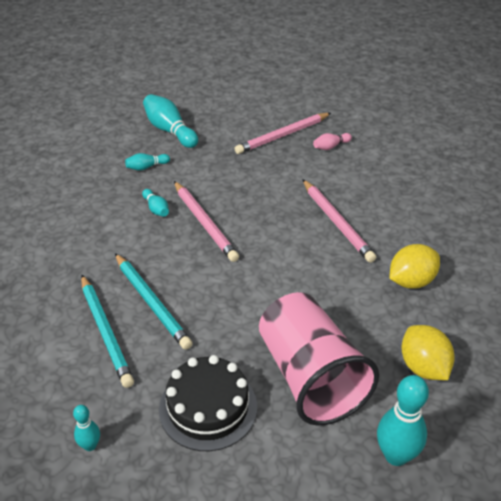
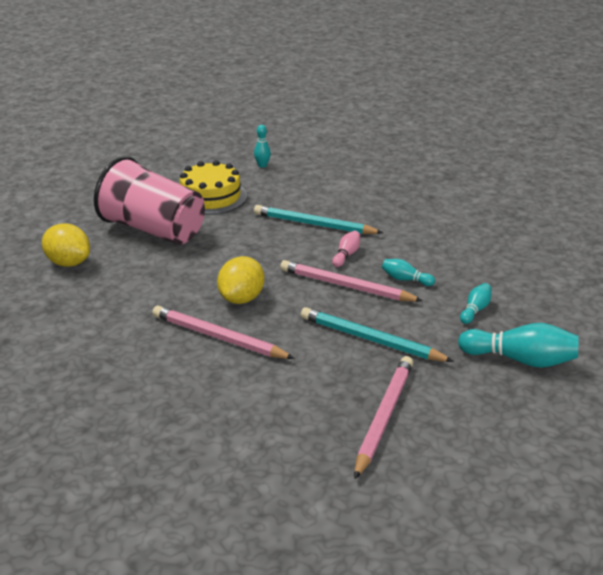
camera: 145 degrees right, 10 degrees down
(106, 332) = (323, 202): turquoise pencil -> turquoise pencil (370, 339)
(208, 407) = (211, 197): black cake -> yellow cake
(331, 146) = (306, 429): pink bowling pin -> pink bowling pin (346, 255)
(396, 455) = (69, 218): turquoise bowling pin -> none
(411, 281) = (107, 315): yellow lemon -> yellow lemon (241, 298)

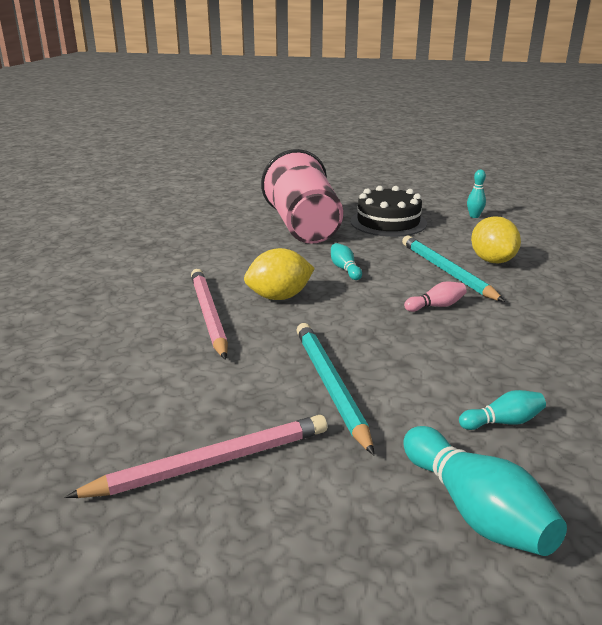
camera: 45 degrees right, 5 degrees down
(68, 263) = (209, 225): yellow lemon -> yellow lemon (492, 260)
(211, 197) = (388, 222): yellow cake -> black cake
(346, 286) = (389, 330): pink pencil -> none
(405, 279) = (464, 353): turquoise bowling pin -> turquoise bowling pin (345, 269)

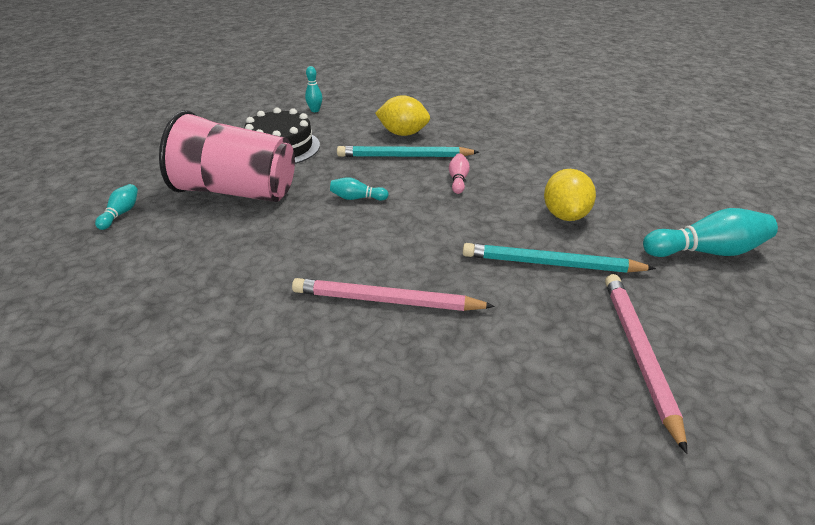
camera: 65 degrees left, 10 degrees up
(279, 297) = (383, 248): yellow lemon -> yellow lemon (565, 215)
(503, 422) = (621, 210): turquoise bowling pin -> turquoise bowling pin (121, 213)

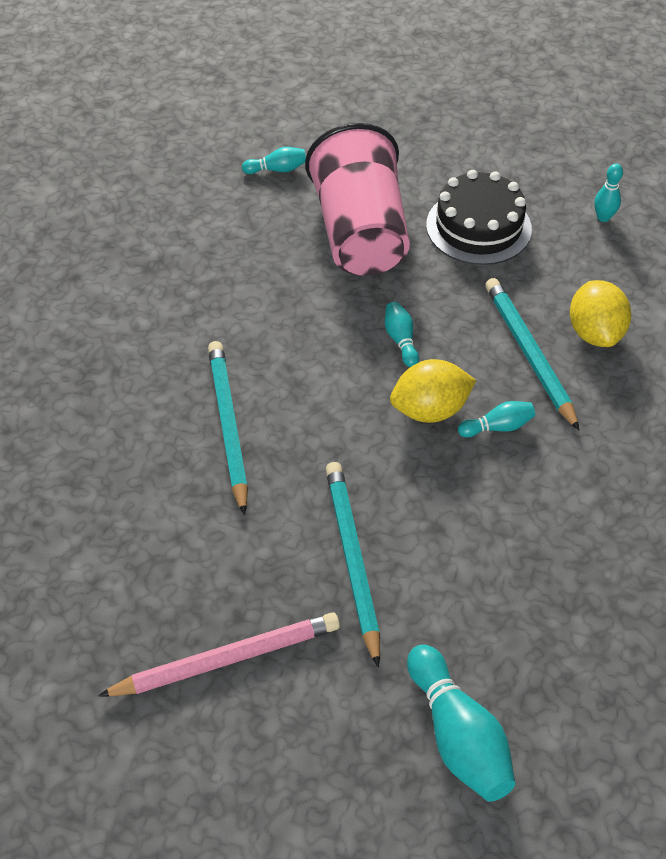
camera: 70 degrees right, 15 degrees up
(386, 301) = (228, 425): pink pencil -> turquoise pencil
(458, 180) = (497, 427): pink bowling pin -> turquoise bowling pin
(565, 215) = (469, 561): yellow lemon -> yellow lemon (430, 410)

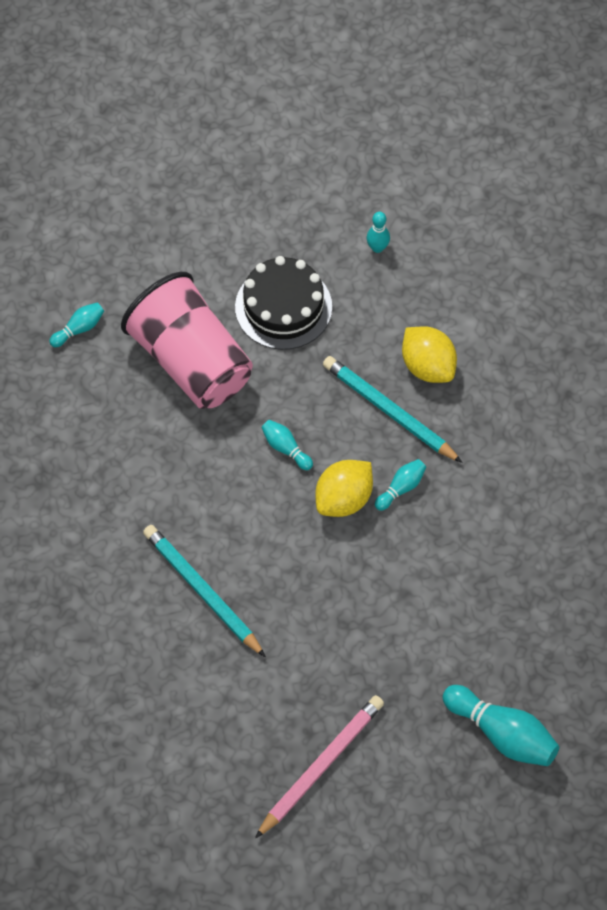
camera: 30 degrees left, 10 degrees up
(352, 559) = (360, 649): turquoise pencil -> none

